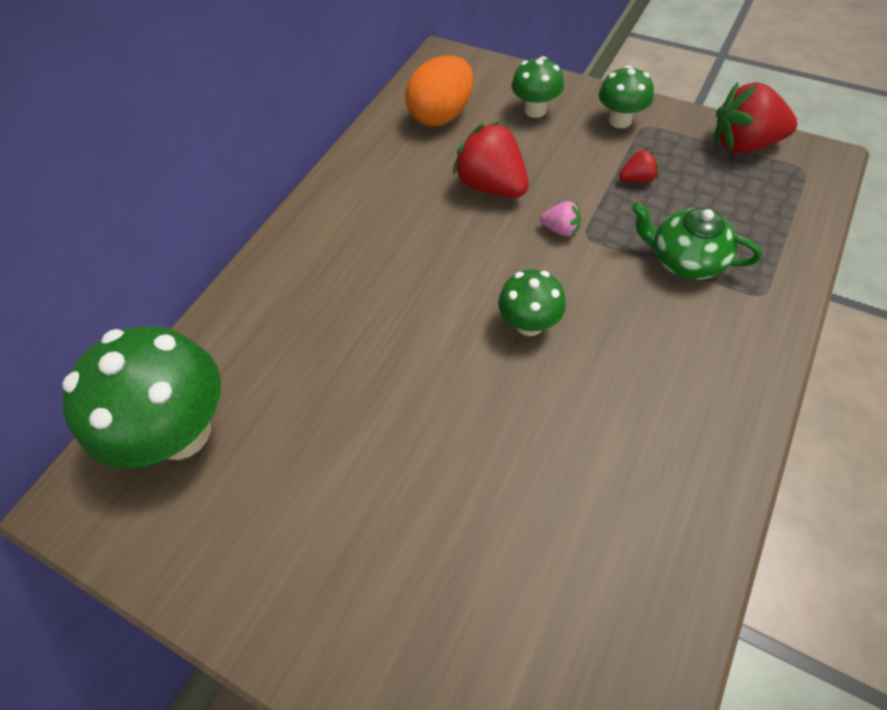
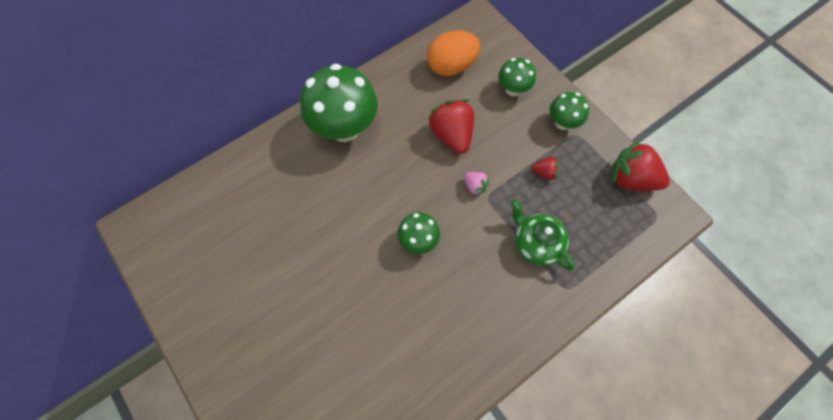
camera: 20 degrees right, 10 degrees up
(182, 433) = (202, 215): green mushroom -> green mushroom (345, 128)

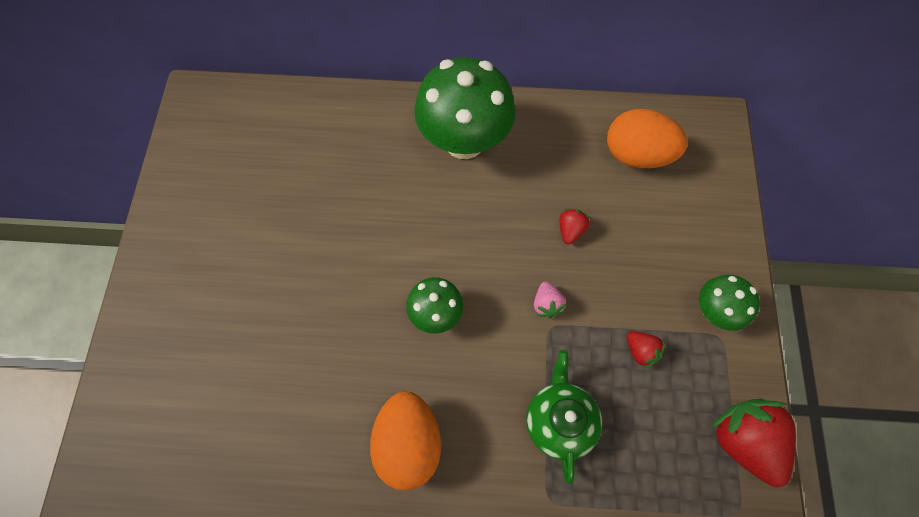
camera: 40 degrees right, 0 degrees up
(452, 135) = (570, 230): red strawberry -> red strawberry, size x0.49
(468, 325) = (408, 444): none -> orange egg
(513, 89) = (687, 230): green mushroom -> none

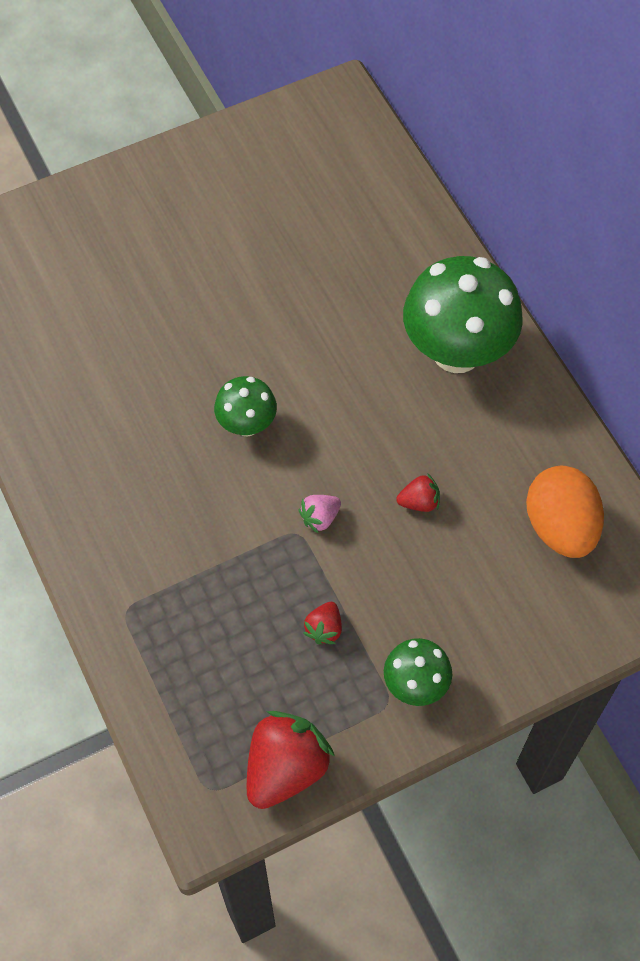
camera: 60 degrees right, 5 degrees down
(408, 444) = (109, 466): orange egg -> none
(559, 421) = (206, 585): green teapot -> none

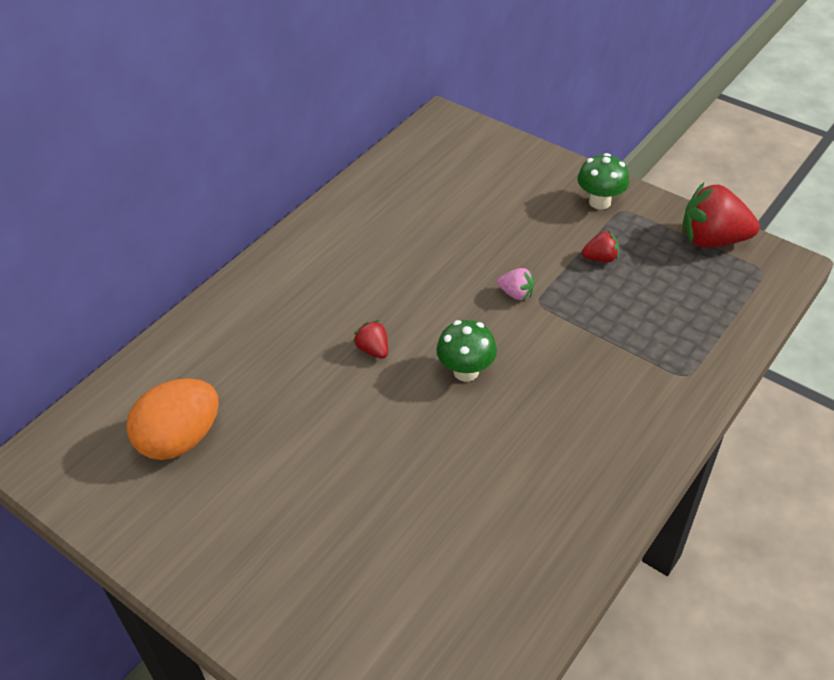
camera: 115 degrees left, 15 degrees down
(419, 502) = (461, 246): red strawberry -> red strawberry (373, 350)
(456, 351) = (312, 271): green mushroom -> none
(560, 527) = (429, 174): orange egg -> orange egg (180, 439)

